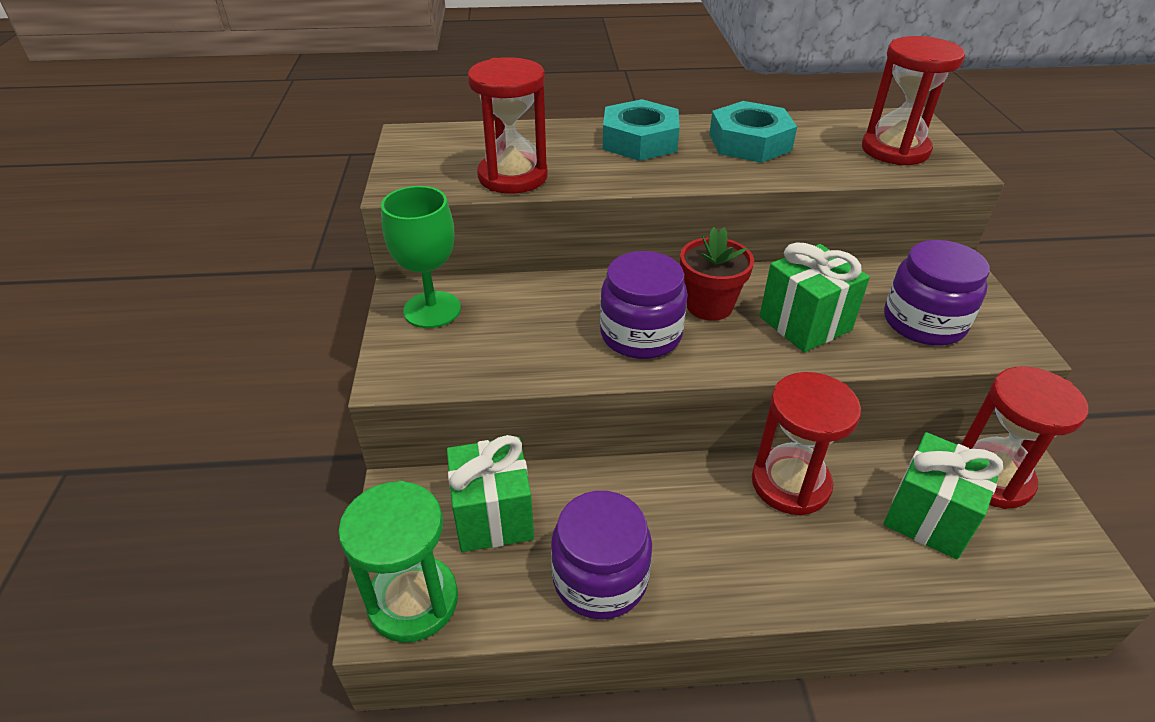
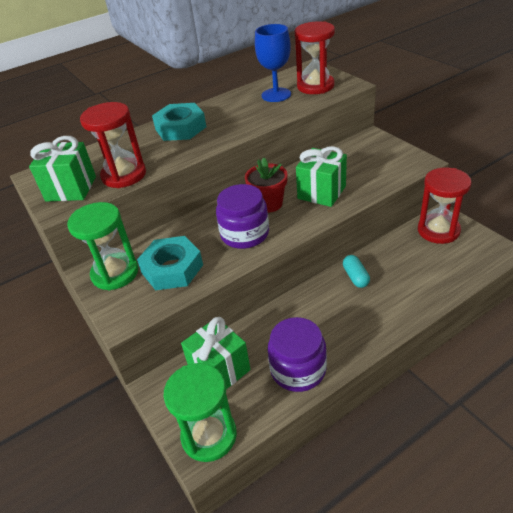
camera: 25 degrees left, 0 degrees up
(432, 310) = (115, 273): green goblet -> green hourglass
(750, 142) = (241, 108): turquoise nut -> turquoise nut (172, 269)
(790, 484) = (355, 277): red hourglass -> turquoise capsule
(819, 142) = (276, 95): none -> blue goblet
(923, 322) = (374, 168): purple jar -> none
(929, 517) = (425, 261): green gift -> green gift (71, 189)

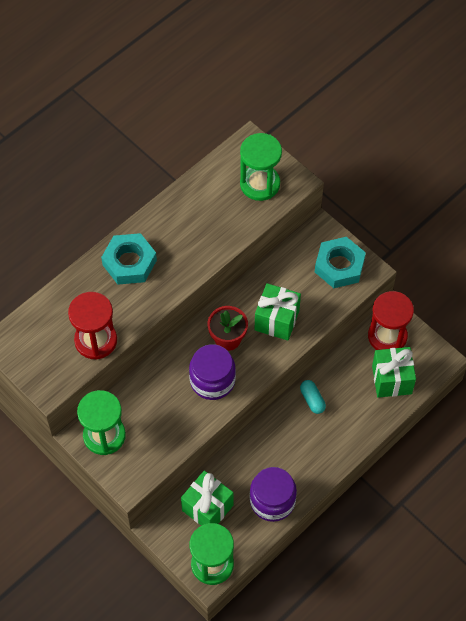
camera: 15 degrees left, 20 degrees up
(71, 189) = (50, 362): green gift -> green gift (391, 380)
(172, 269) = (155, 427): turquoise nut -> turquoise nut (339, 266)
(276, 95) = (219, 200): blue goblet -> none
(315, 86) = (260, 184): red hourglass -> green hourglass

